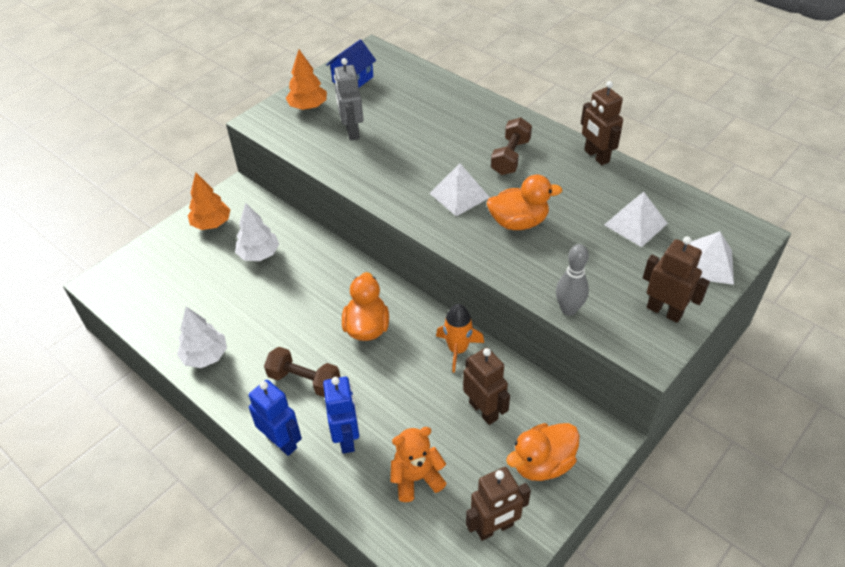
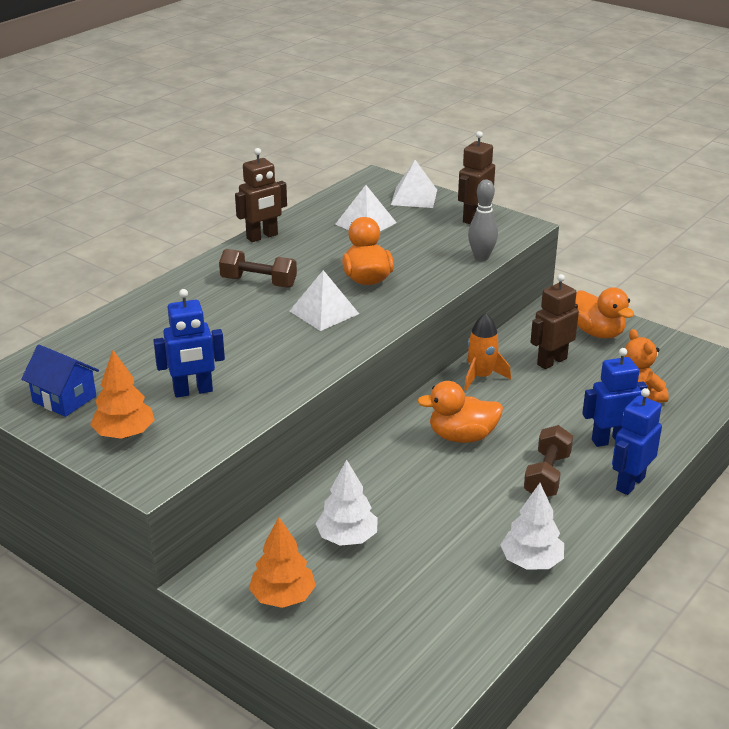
camera: 95 degrees left, 15 degrees down
(352, 132) = (193, 391): grey robot -> blue robot
(494, 528) = (668, 356): brown robot -> none

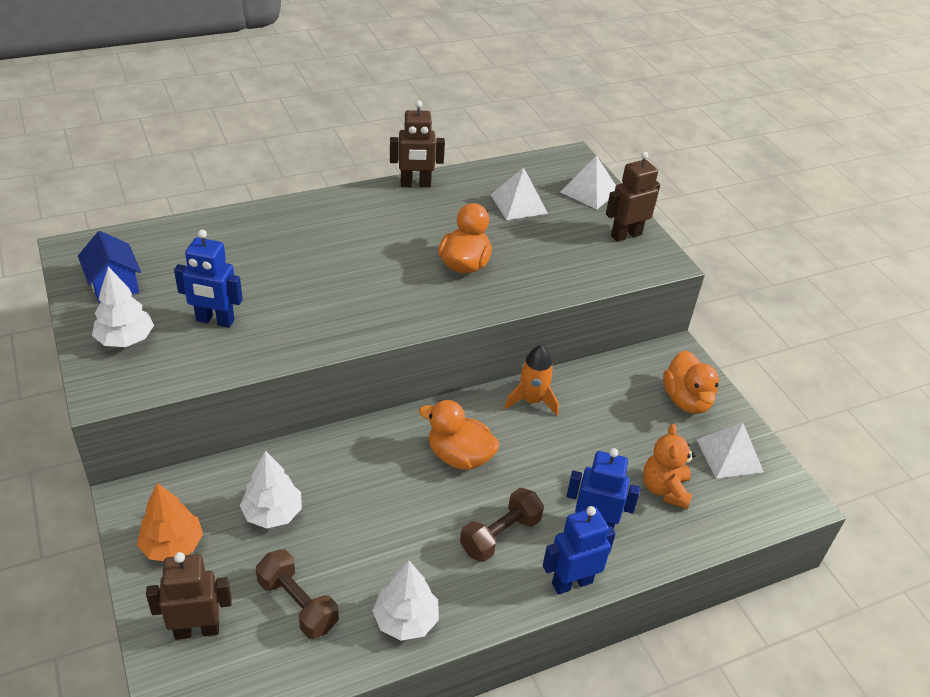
camera: 25 degrees right, 10 degrees up
(124, 434) = (126, 339): orange tree -> white tree
(258, 282) = (369, 231): brown dumbbell -> brown dumbbell (297, 604)
(324, 312) = (395, 284): white pyramid -> white pyramid (729, 455)
(481, 257) = (592, 282): grey bowling pin -> none
(551, 361) = (613, 413): brown robot -> brown robot (197, 630)

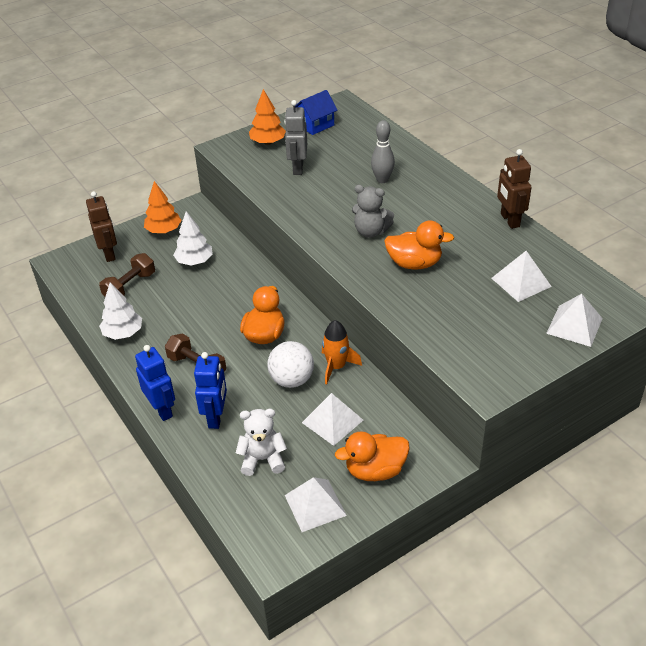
camera: 85 degrees right, 0 degrees up
(126, 339) = (268, 142): white tree -> orange tree
(215, 320) = (297, 168): blue robot -> grey robot
(288, 253) = (382, 180): none -> grey bowling pin
(391, 284) = (371, 231): none -> grey teddy bear
(545, 443) = (292, 380): none -> white ball
(615, 420) = (332, 421): none -> white pyramid
(626, 235) = (515, 357): brown robot -> none
(665, 489) = (263, 459): orange teddy bear -> white teddy bear

